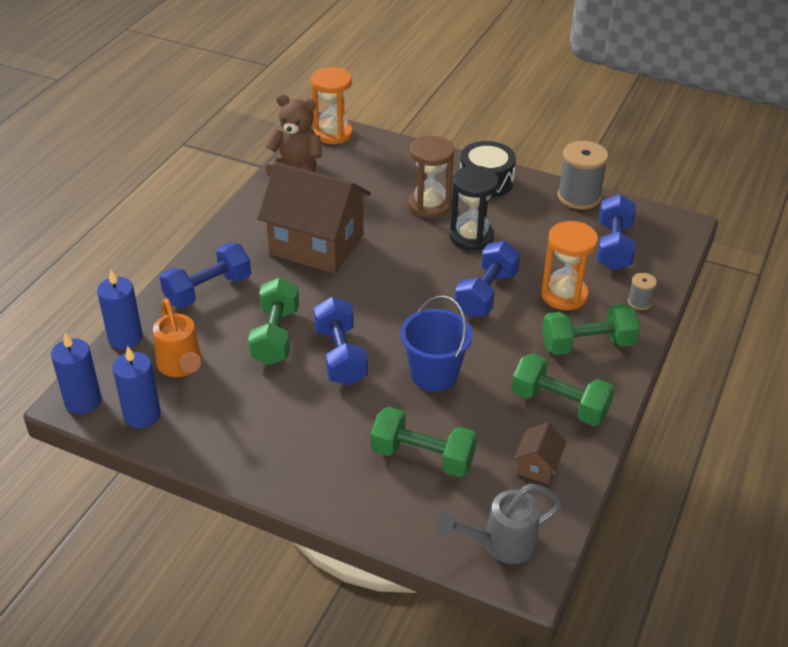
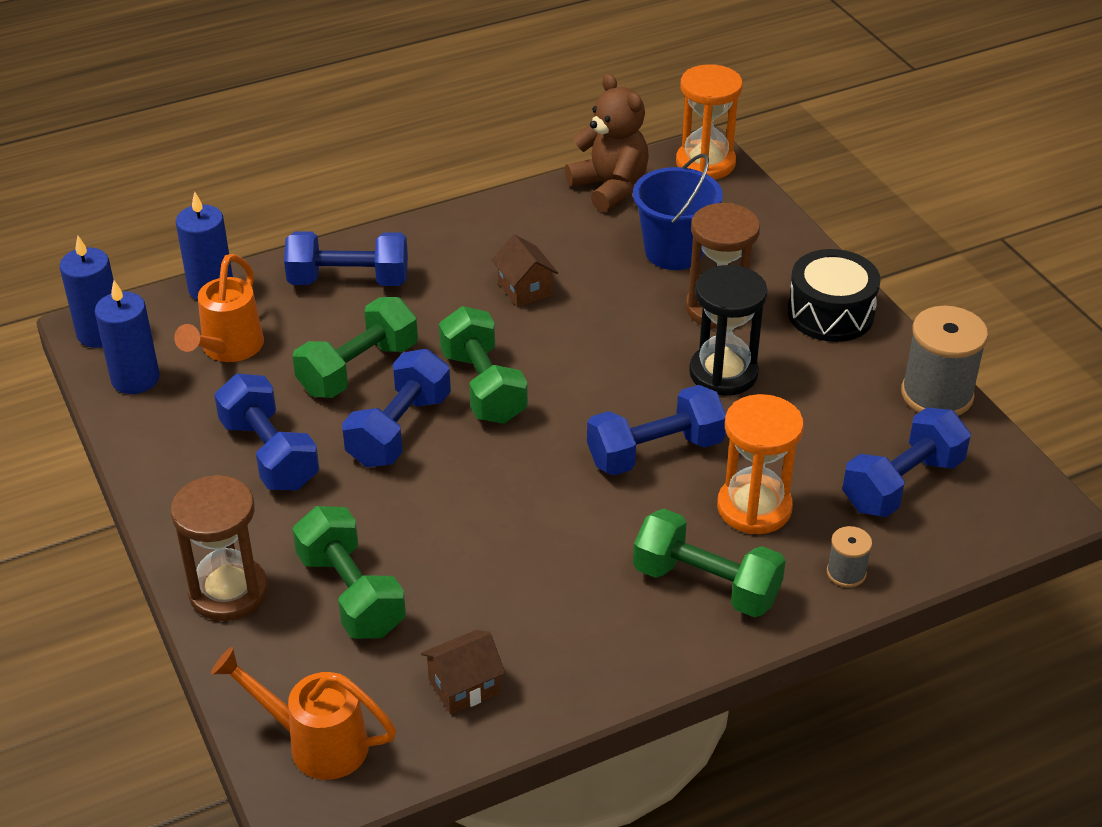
camera: 40 degrees right, 0 degrees up
(282, 410) = (269, 454): none -> blue dumbbell
(316, 245) = (525, 289): brown house -> brown house, size x0.41
(354, 498) = (228, 592): none -> brown hourglass
(434, 374) = (476, 511): blue bucket -> blue bucket (674, 252)
(500, 544) = (315, 743): grey watering can -> orange watering can
(559, 404) = (579, 634): green dumbbell -> green dumbbell (483, 387)

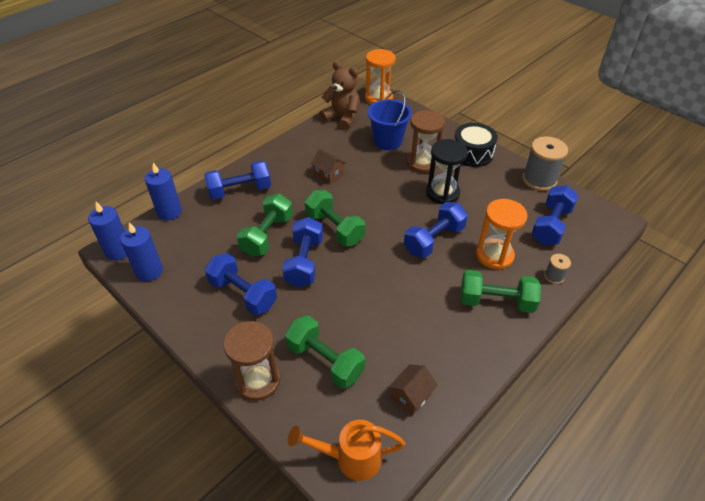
camera: 20 degrees left, 5 degrees up
(228, 350) = (193, 242): orange watering can -> none

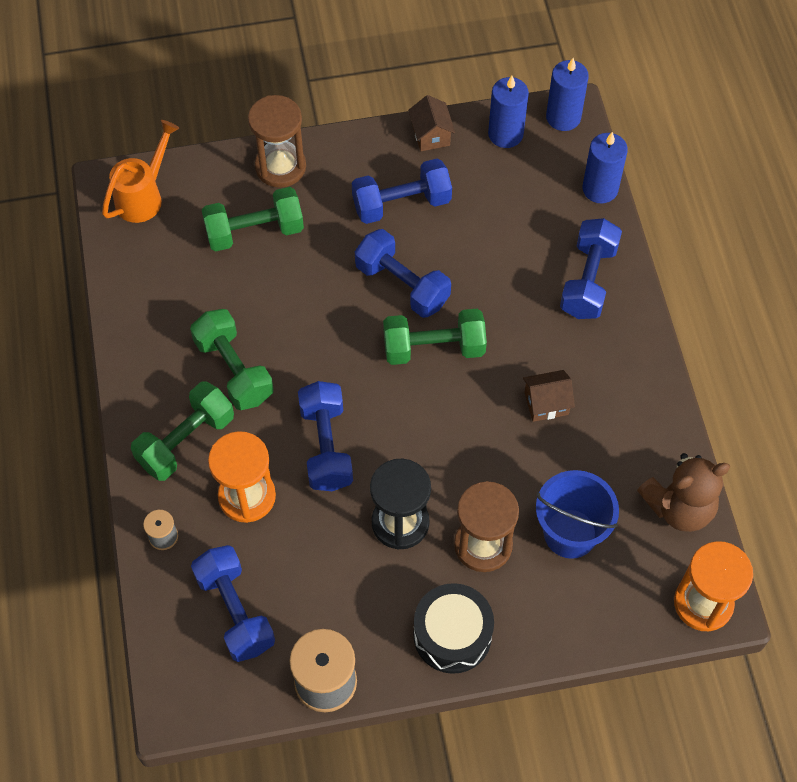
camera: 125 degrees right, 15 degrees up
(267, 235) = (477, 270): green dumbbell -> green dumbbell (234, 370)
(411, 396) = (155, 279): brown house -> brown house (431, 135)

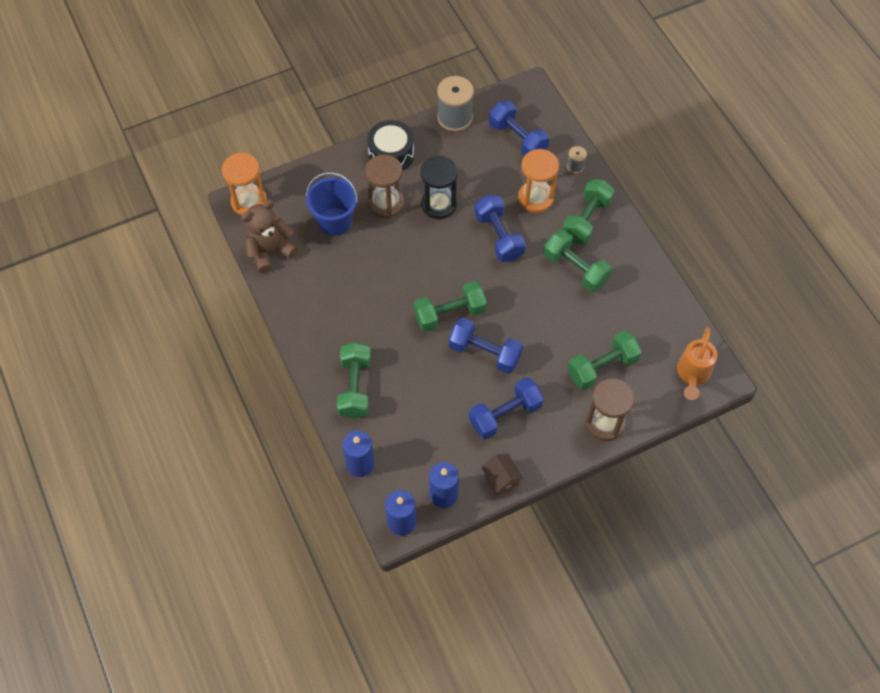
camera: 165 degrees right, 0 degrees up
(546, 403) = (366, 295): brown house -> none
(588, 280) = (355, 387): blue dumbbell -> green dumbbell

